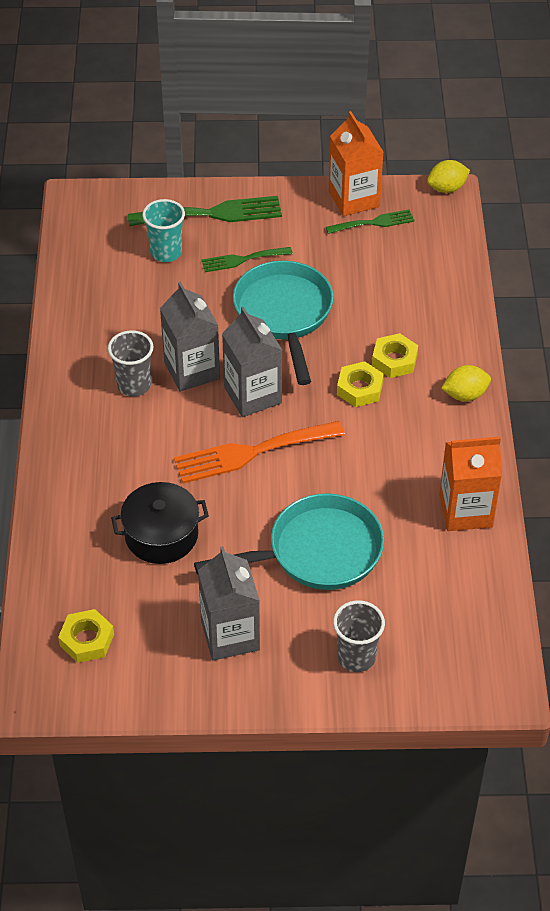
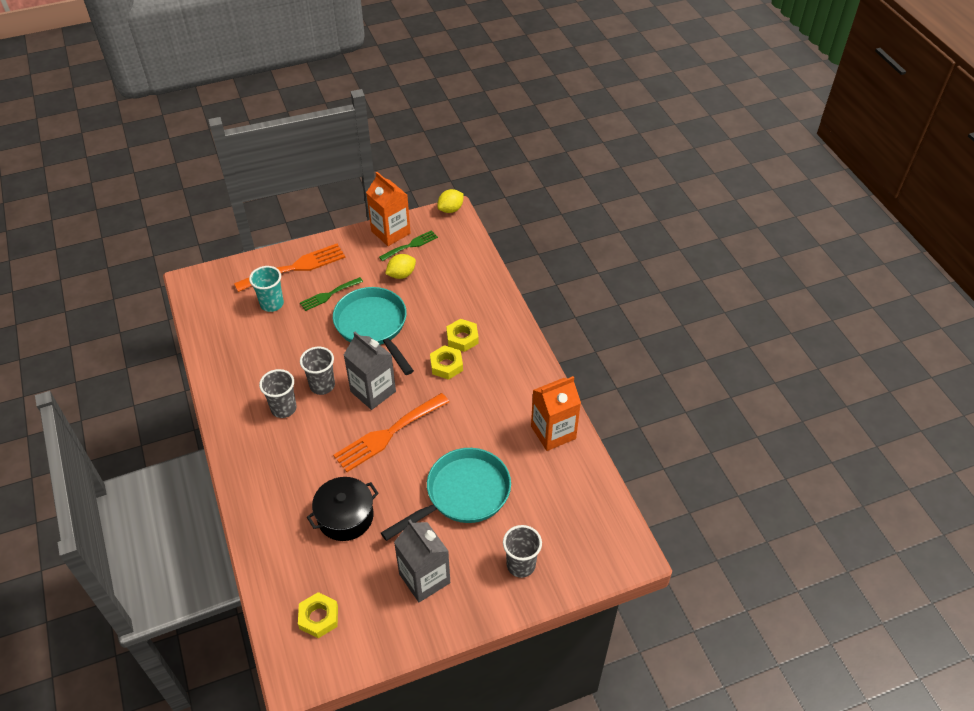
camera: 20 degrees left, 0 degrees up
(192, 370) = (322, 385): grey carton -> grey cup
(213, 213) = (295, 267): green fork -> orange fork
(465, 395) = (519, 349): yellow lemon -> yellow lemon (401, 274)

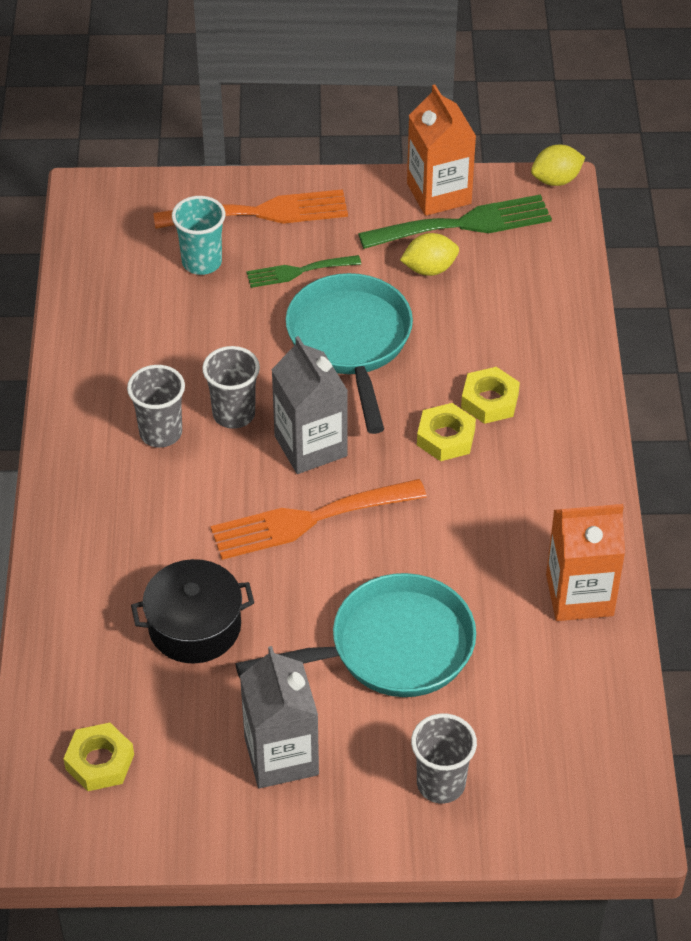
camera: 20 degrees right, 0 degrees up
(411, 245) = (464, 224): green fork -> green fork, size x1.72

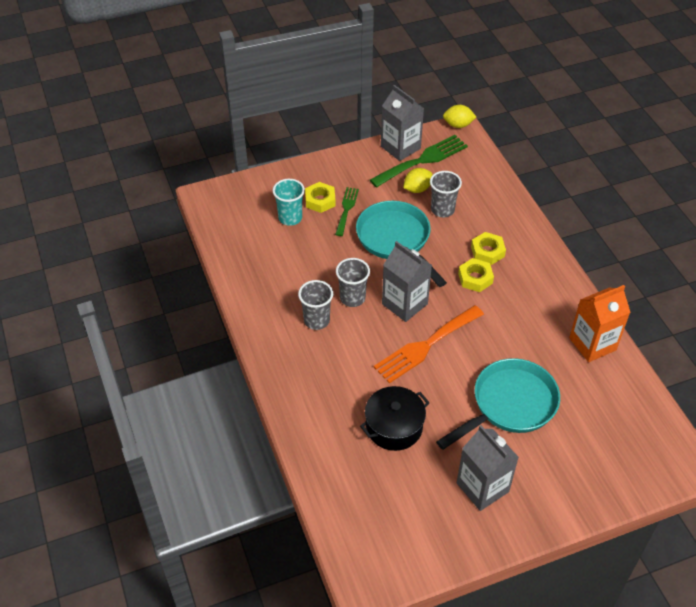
camera: 20 degrees left, 0 degrees up
(99, 762) = (381, 525): yellow nut -> yellow nut (320, 200)
(261, 212) = (309, 182): orange fork -> none
(298, 271) = (346, 209): green fork -> green fork turned 135 degrees clockwise
(439, 193) = (400, 147): orange carton -> grey carton
(441, 784) = (578, 474): grey cup -> grey cup (442, 210)
(556, 180) = (458, 125): yellow lemon -> yellow lemon turned 45 degrees clockwise

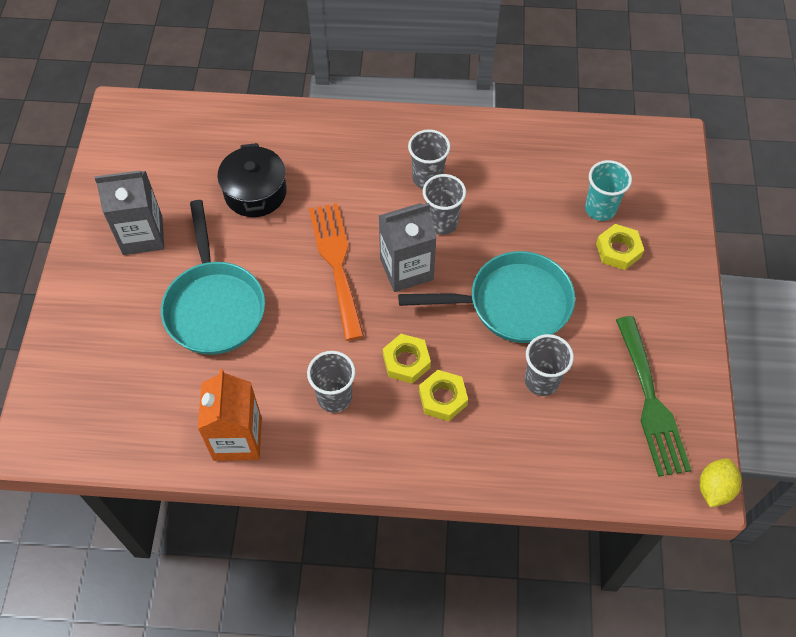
camera: 115 degrees right, 10 degrees up
(346, 209) = (590, 272): green fork -> none
(400, 147) = (689, 386): grey carton -> none
(417, 189) = (594, 369): yellow lemon -> none
(526, 305) = (334, 397): none -> grey cup

